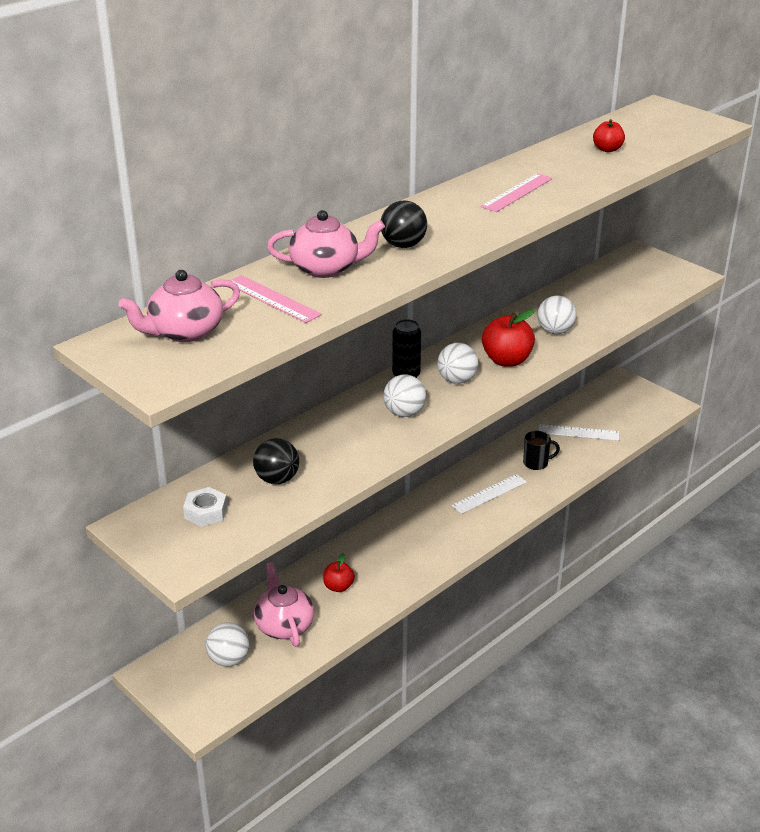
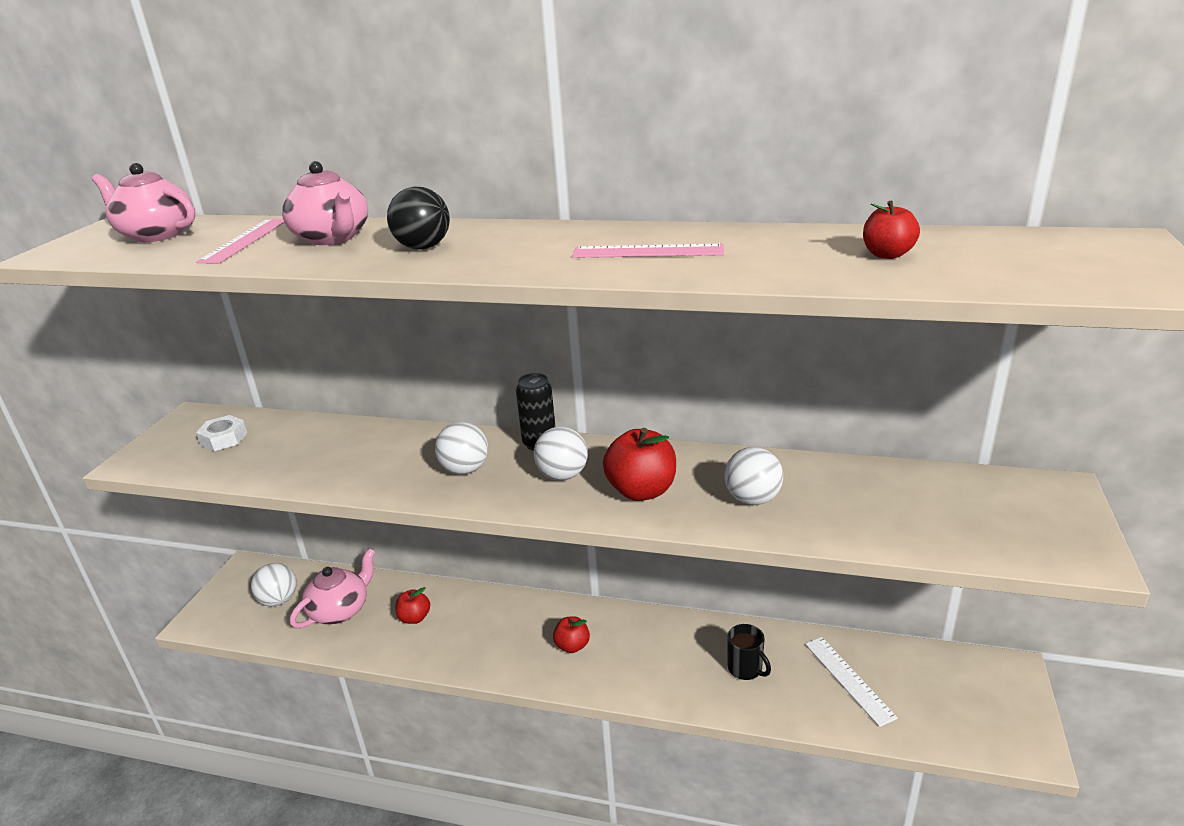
camera: 60 degrees right, 5 degrees down
(277, 479) = (295, 450): black ball -> none
(448, 522) = (572, 646): none -> red apple
(489, 494) = (650, 655): white ruler -> none

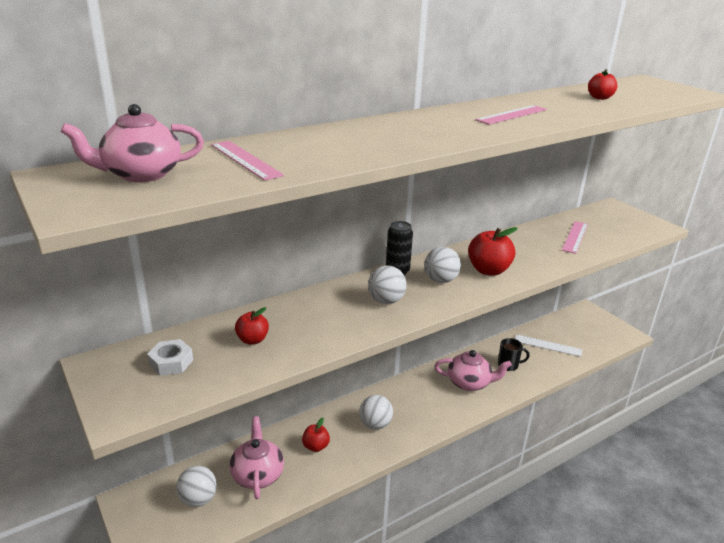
camera: 50 degrees left, 0 degrees up
(332, 238) = (311, 144): pink teapot -> pink teapot (469, 383)
(423, 247) = (392, 137): black ball -> none
(572, 646) = (424, 403): red apple -> red apple (252, 340)
(752, 499) = (535, 253): white ball -> white ball (375, 424)
(869, 504) = (575, 237): none -> pink ruler

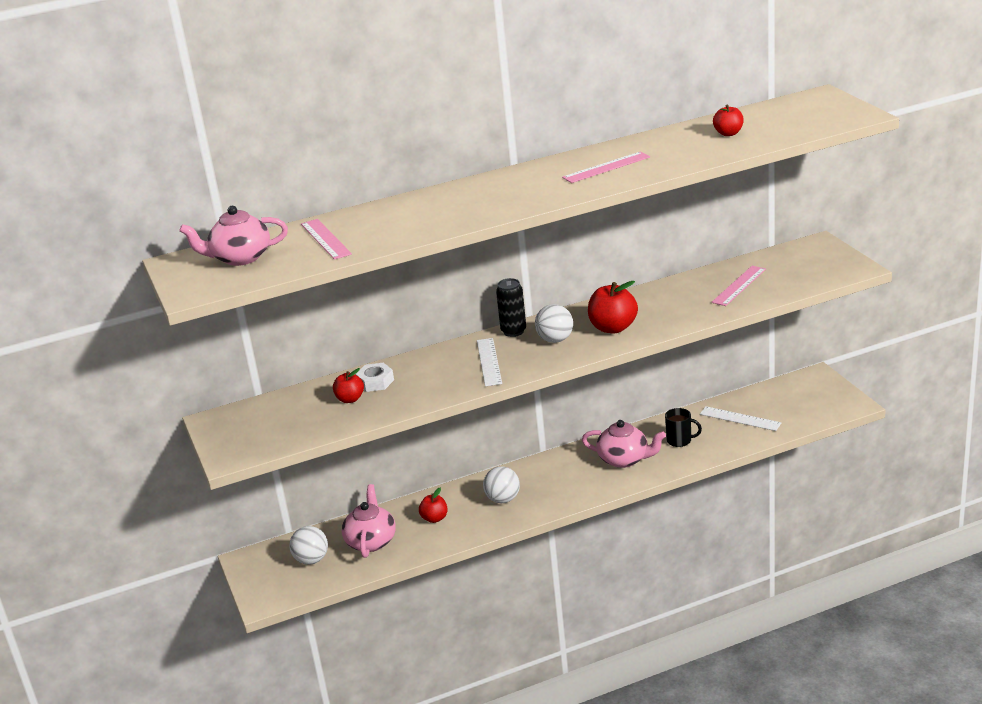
camera: 15 degrees right, 0 degrees up
(171, 362) = (275, 418): white nut -> white nut (375, 382)
(386, 301) = (489, 362): white ball -> white ruler

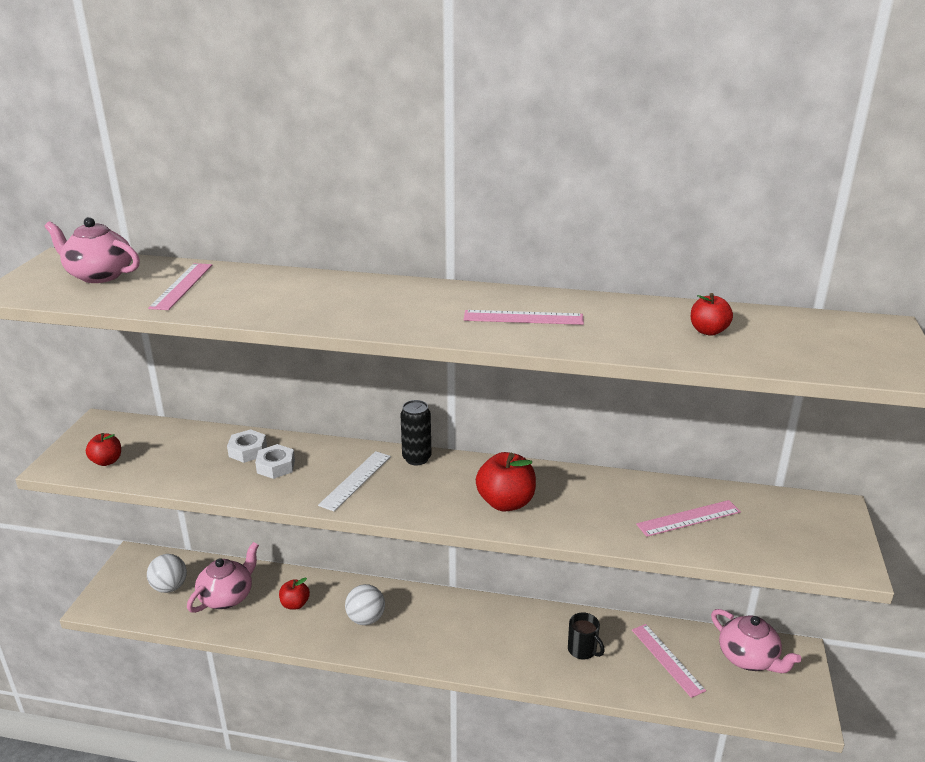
camera: 30 degrees right, 0 degrees up
(350, 399) = (207, 458): red apple -> red apple (107, 461)
(414, 380) = (276, 466): none -> white nut
(555, 340) = (439, 487): white ball -> none
(624, 459) = (510, 640): pink teapot -> pink teapot (748, 658)
(740, 418) = (667, 659): white ruler -> pink ruler

